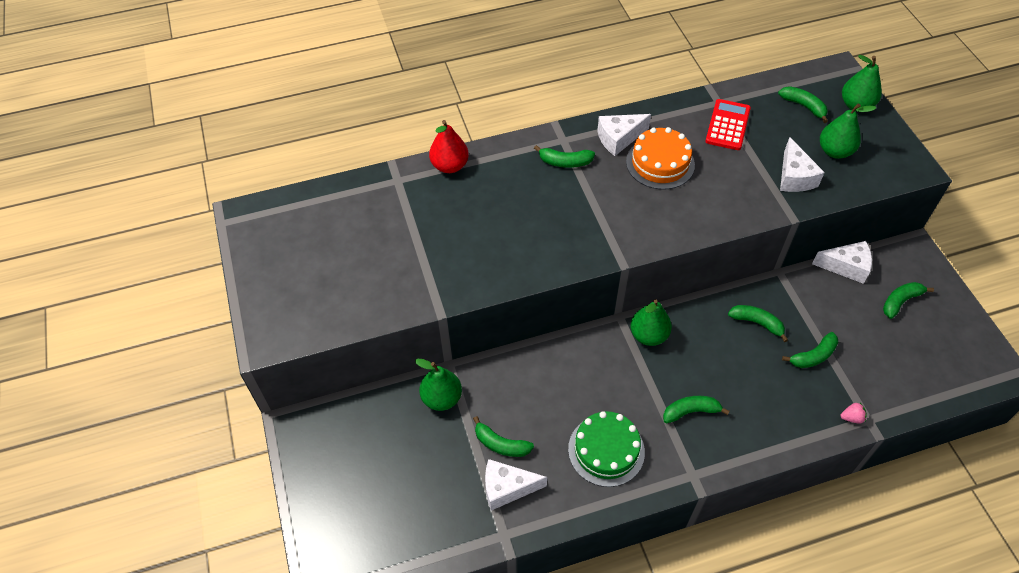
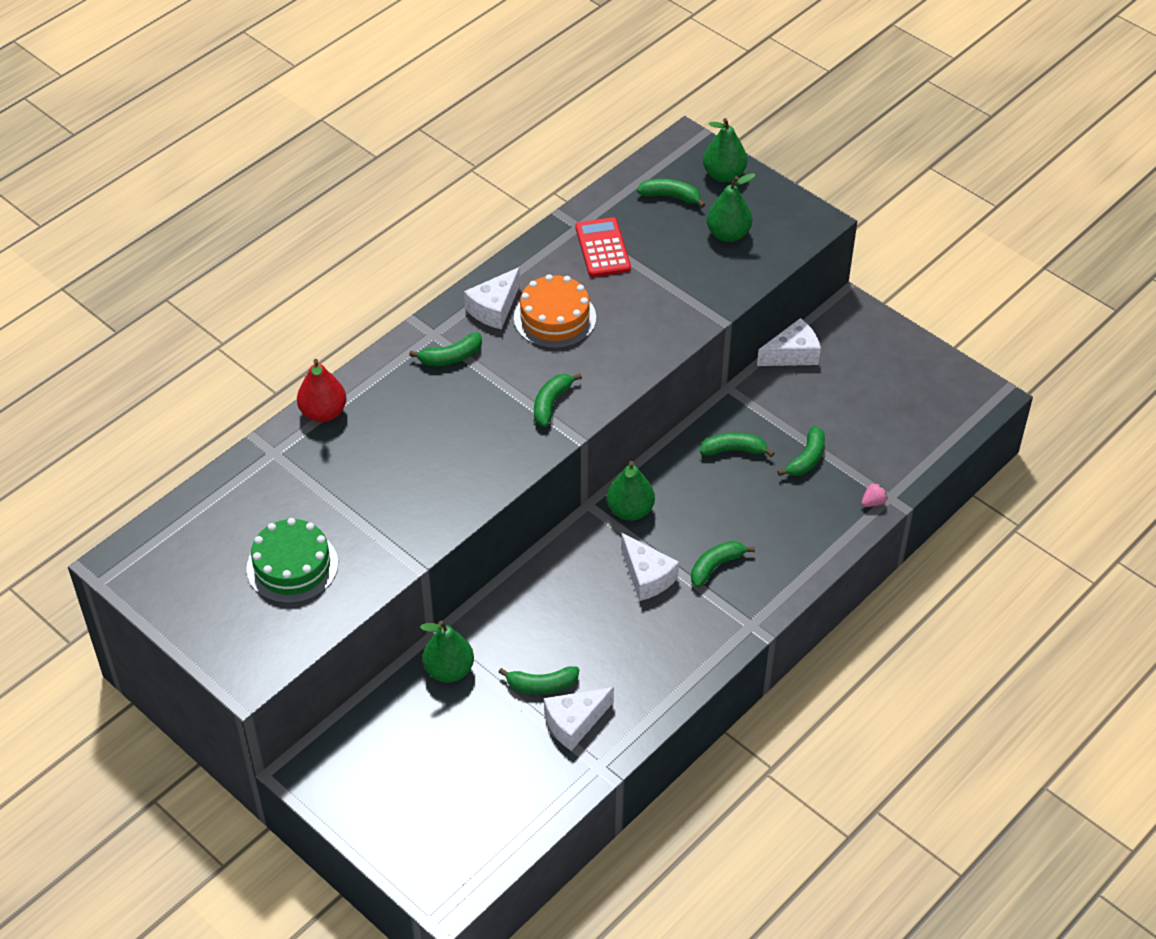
camera: 30 degrees left, 5 degrees down
(606, 450) = (653, 641): green cake -> green cake (292, 566)
(794, 177) = (702, 277): white cheese -> white cheese (647, 576)
(900, 301) = (863, 368): green banana -> green banana (551, 403)

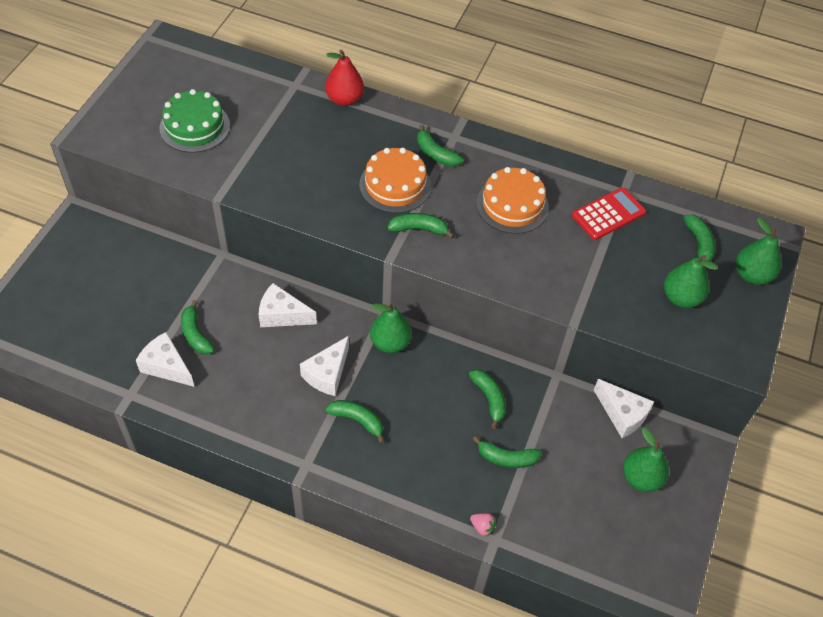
camera: 65 degrees right, 5 degrees up
(449, 670) = (191, 273): green pear -> green pear (641, 478)
(479, 405) = (395, 185): none -> orange cake
(494, 308) = (501, 164): white cheese -> white cheese (282, 315)

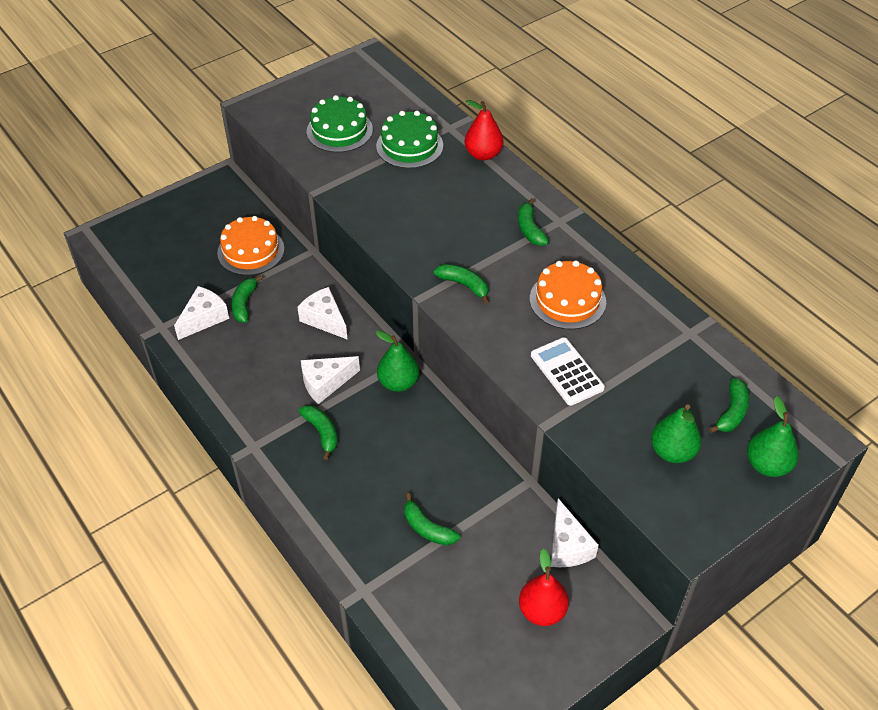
camera: 35 degrees right, 5 degrees down
(166, 366) = (204, 318): white cheese -> white cheese turned 60 degrees clockwise
(272, 116) = (409, 146): none -> green cake
(395, 185) = (472, 241): orange cake -> orange cake (251, 251)
(482, 527) = (360, 574): pink strawberry -> none
(489, 399) = (450, 471): green banana -> none
(557, 268) = (566, 372): none -> white calculator
(608, 214) = (657, 346): red calculator -> none
(641, 478) = (542, 611): green pear -> red pear

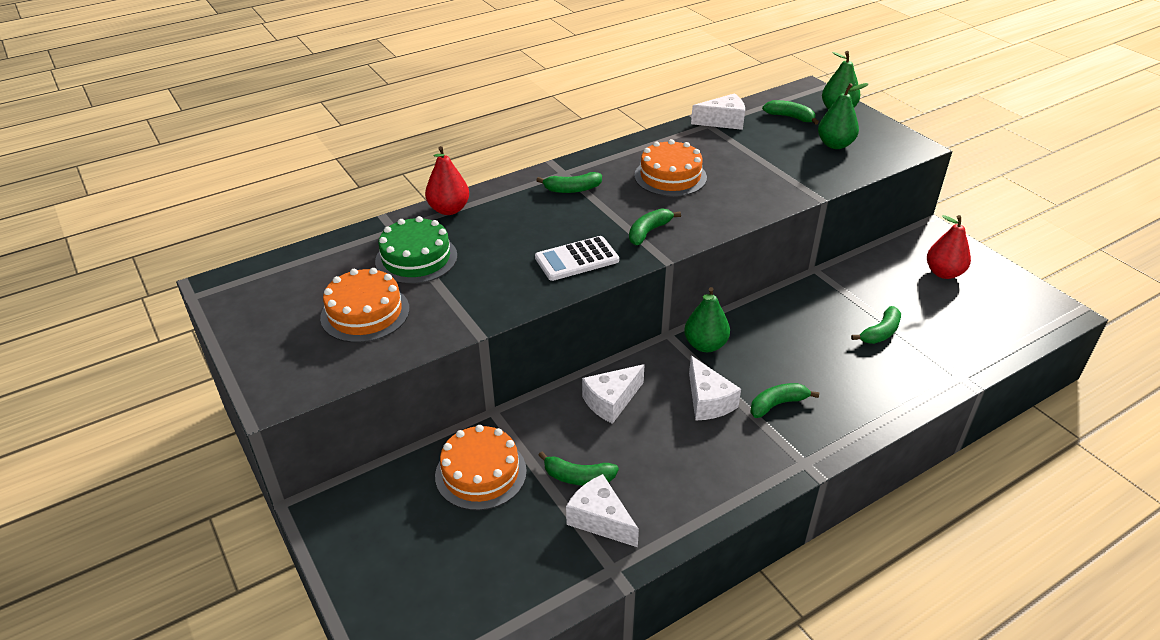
camera: 85 degrees left, 10 degrees down
(339, 130) = (365, 313): green cake -> orange cake
(566, 372) = (758, 184): white calculator -> white calculator (577, 259)
(567, 546) = (877, 255): white cheese -> white cheese (723, 121)

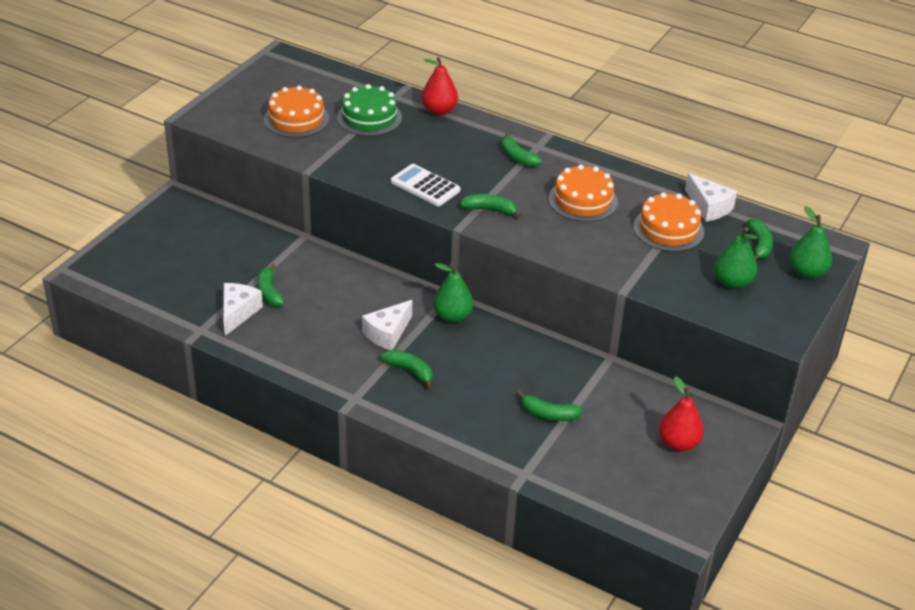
camera: 60 degrees right, 0 degrees up
(481, 473) = (245, 249): orange cake -> orange cake (668, 229)
(611, 401) = (353, 285): white cheese -> none

